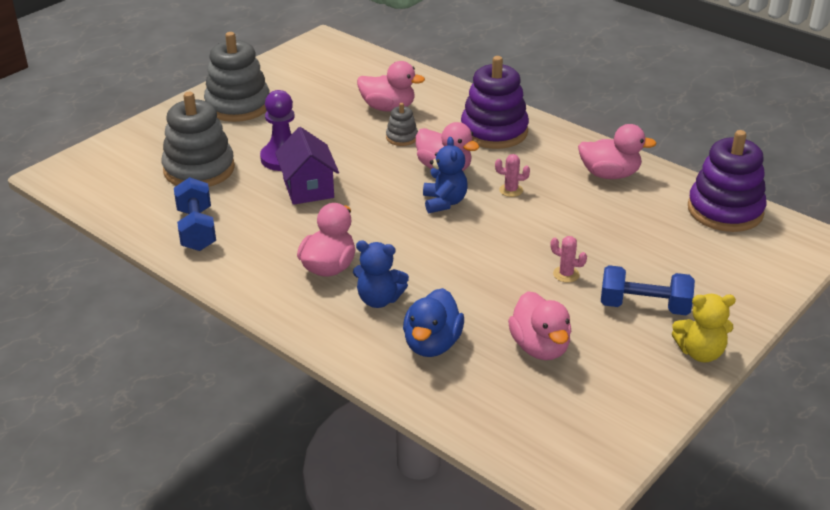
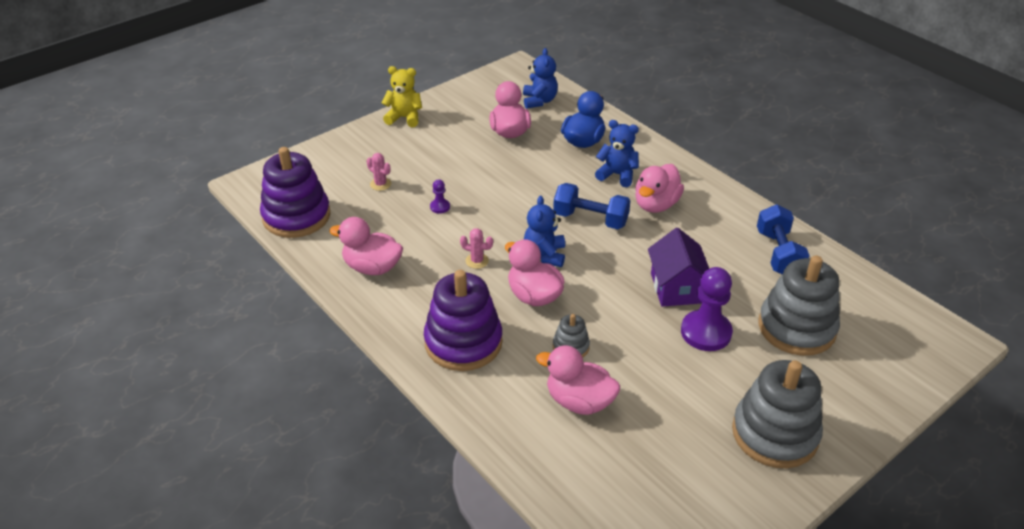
camera: 170 degrees left, 5 degrees up
(516, 410) = (539, 101): none -> blue teddy bear
(566, 274) = (466, 177): pink cactus -> pink cactus (380, 184)
(577, 237) = (440, 207): none -> purple pawn
(644, 306) = (421, 149): blue dumbbell -> blue dumbbell (590, 219)

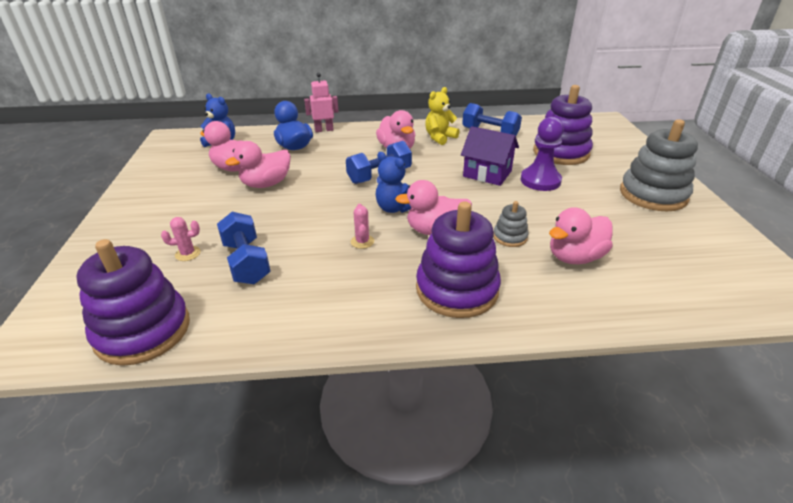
camera: 55 degrees left, 5 degrees down
(372, 267) = (295, 306): pink duck -> pink duck (266, 184)
(396, 217) = (246, 262): none -> blue dumbbell
(404, 118) = (125, 206): yellow teddy bear -> yellow teddy bear (440, 137)
(440, 207) = (269, 233): purple pawn -> none
(477, 261) = (362, 241): pink cactus -> pink cactus turned 60 degrees counterclockwise
(617, 175) = (348, 149): blue teddy bear -> none
(638, 139) = (324, 130): none -> pink robot
(796, 328) = (561, 153): grey stacking toy -> purple stacking toy

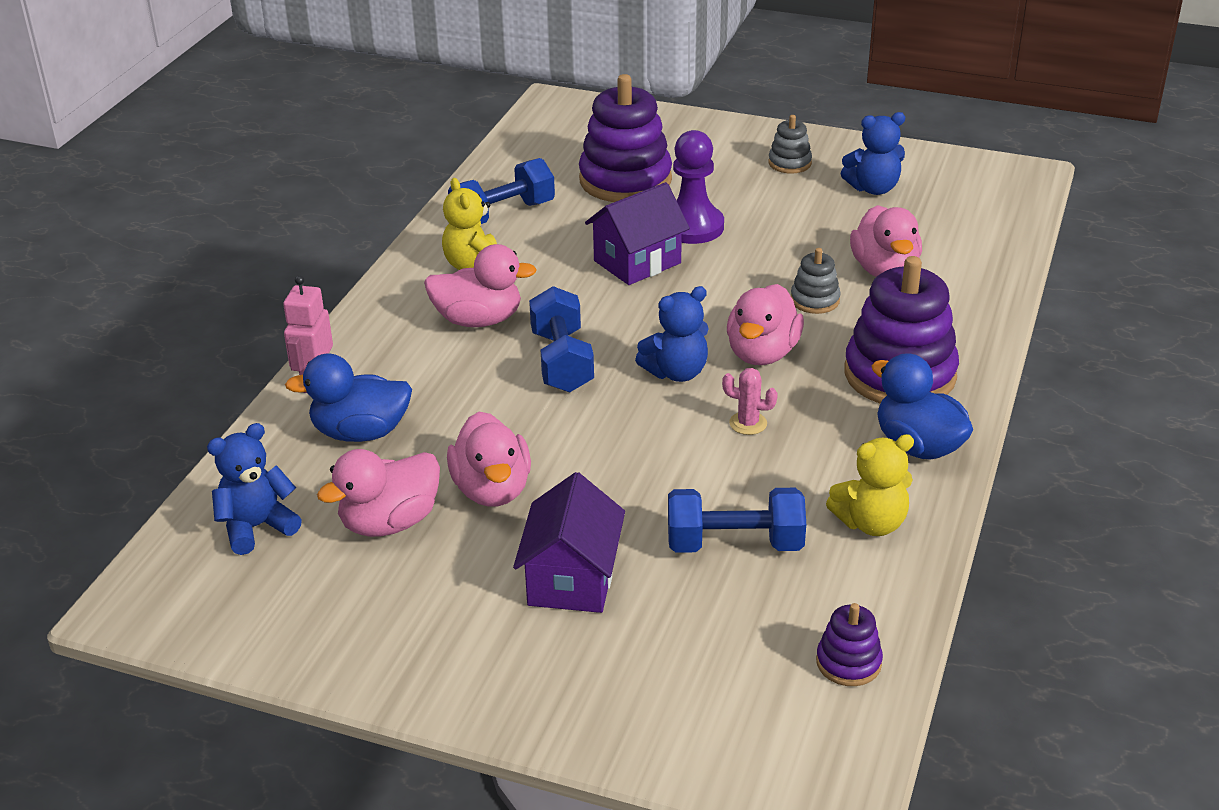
camera: 65 degrees left, 0 degrees up
(143, 331) = (848, 663): purple stacking toy -> purple stacking toy, size x0.47
(188, 254) = (671, 606): pink cactus -> none
(203, 220) = (572, 579): none -> purple house
(285, 311) = (871, 523): none -> yellow teddy bear
(379, 315) = (918, 446): none -> blue duck
(653, 195) = (789, 163): grey stacking toy -> grey stacking toy, size x0.47
(670, 231) = (873, 188): none -> blue teddy bear

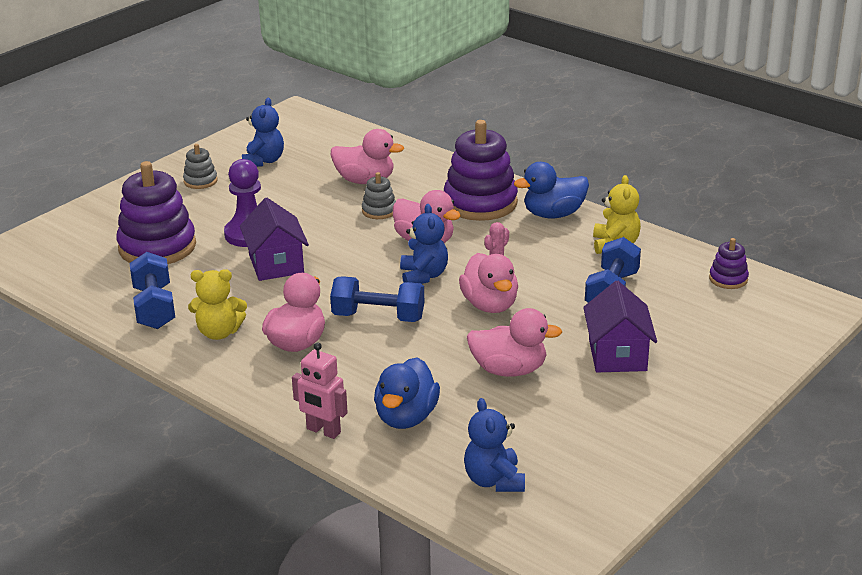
camera: 70 degrees left, 5 degrees down
(390, 522) = (521, 418): pink duck -> pink duck (490, 305)
(572, 579) = (617, 355): purple house -> purple house turned 60 degrees clockwise

